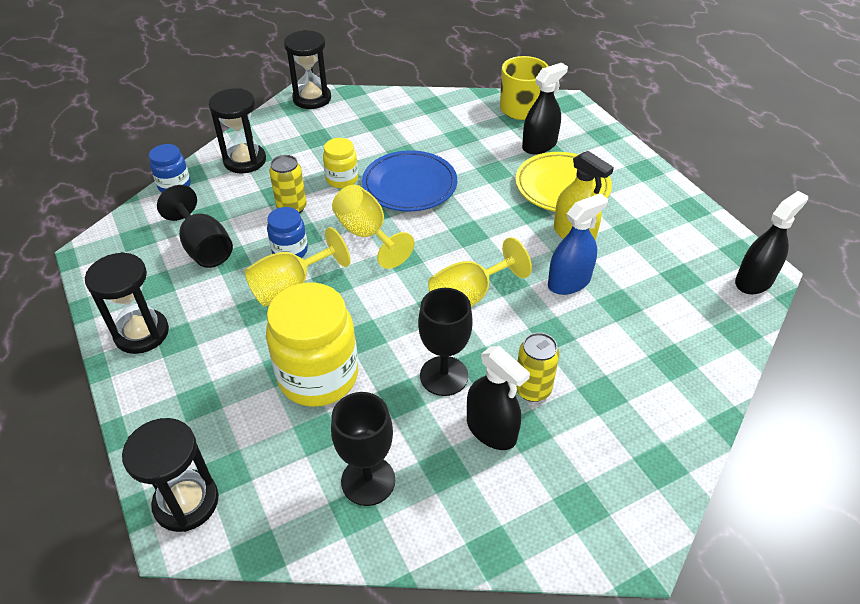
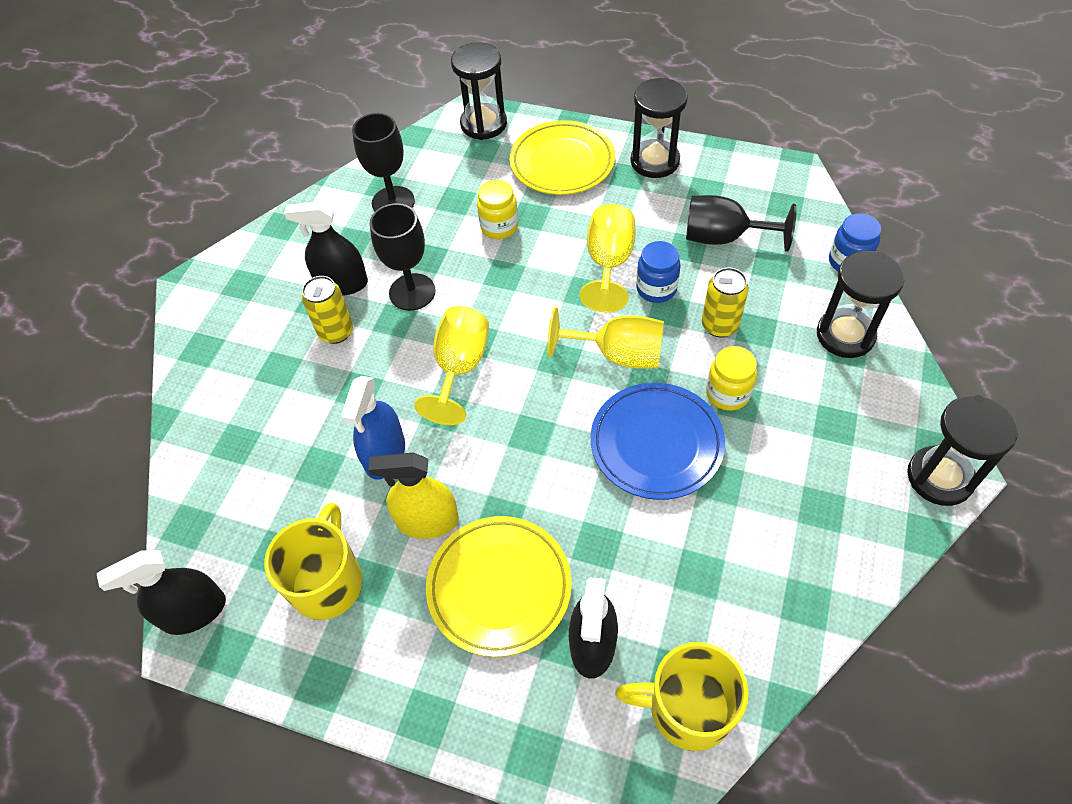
camera: 140 degrees right, 10 degrees up
(195, 393) = (562, 162): none -> yellow plate
(318, 376) = (499, 227): yellow jar -> yellow jar, size x0.52
(657, 244) = (328, 582): none -> yellow mug
(754, 281) = (194, 612): black spray bottle -> black spray bottle turned 60 degrees clockwise

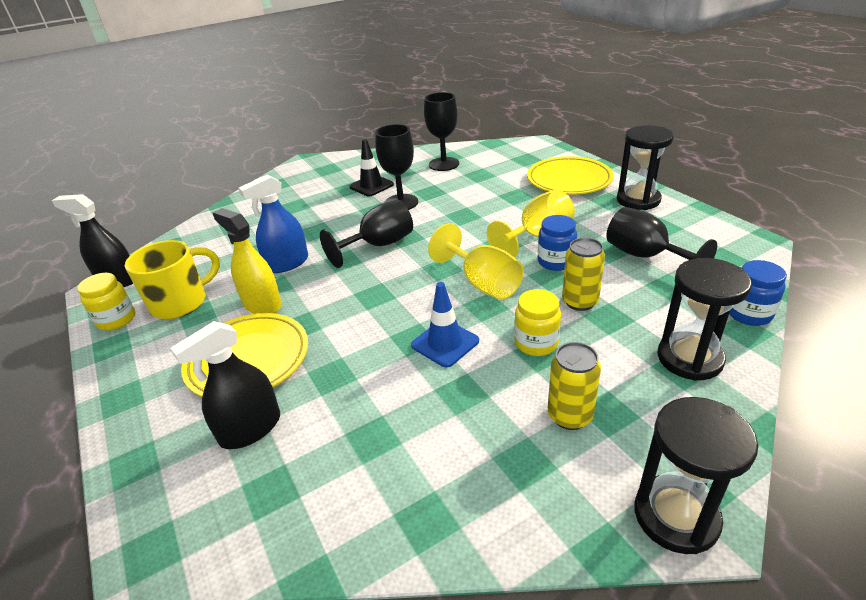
camera: 40 degrees right, 20 degrees down
(336, 332) = (340, 203): yellow can -> yellow can (569, 416)
(342, 283) = (371, 186): black spray bottle -> black traffic cone
(460, 368) = (379, 245): yellow goblet -> black goblet
(483, 124) = (540, 149): black hourglass -> none
(499, 227) = (489, 194): yellow jar -> yellow jar (116, 320)
(656, 444) = (445, 343): blue plate -> blue traffic cone
(687, 708) = (248, 519): yellow mug -> none

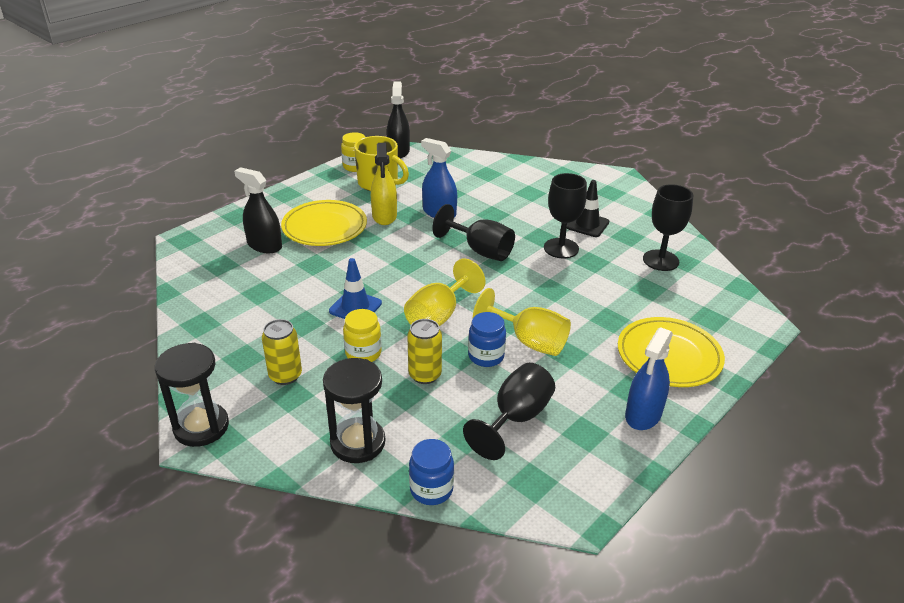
camera: 70 degrees right, 0 degrees up
(262, 304) = (384, 216): yellow spray bottle -> yellow spray bottle turned 150 degrees clockwise
(638, 200) = (643, 414): black hourglass -> blue spray bottle

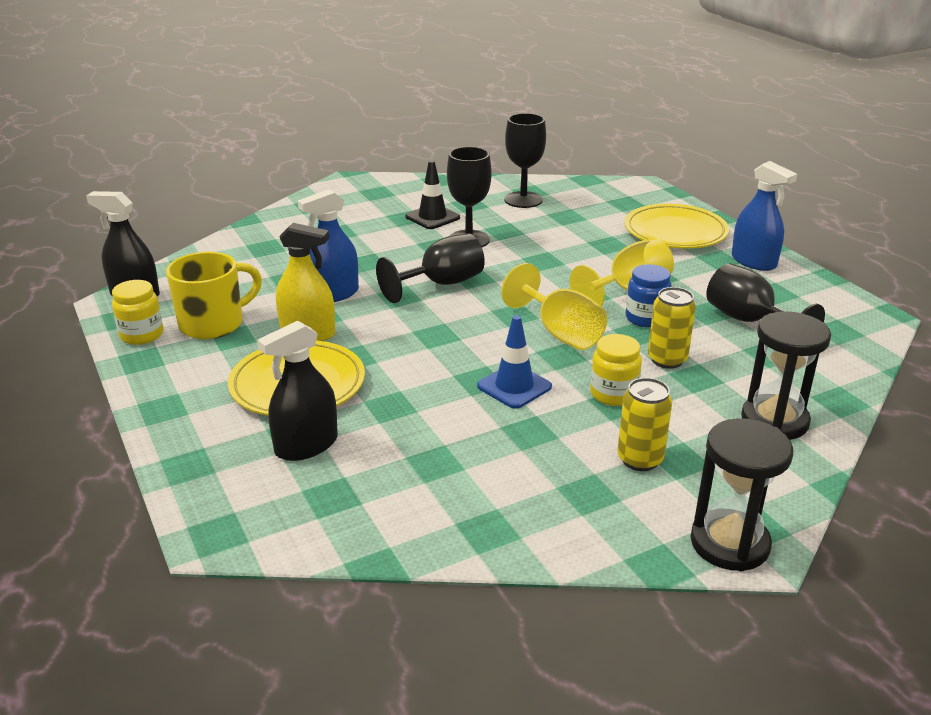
camera: 70 degrees left, 5 degrees down
(431, 489) = (848, 386): blue jar -> none

